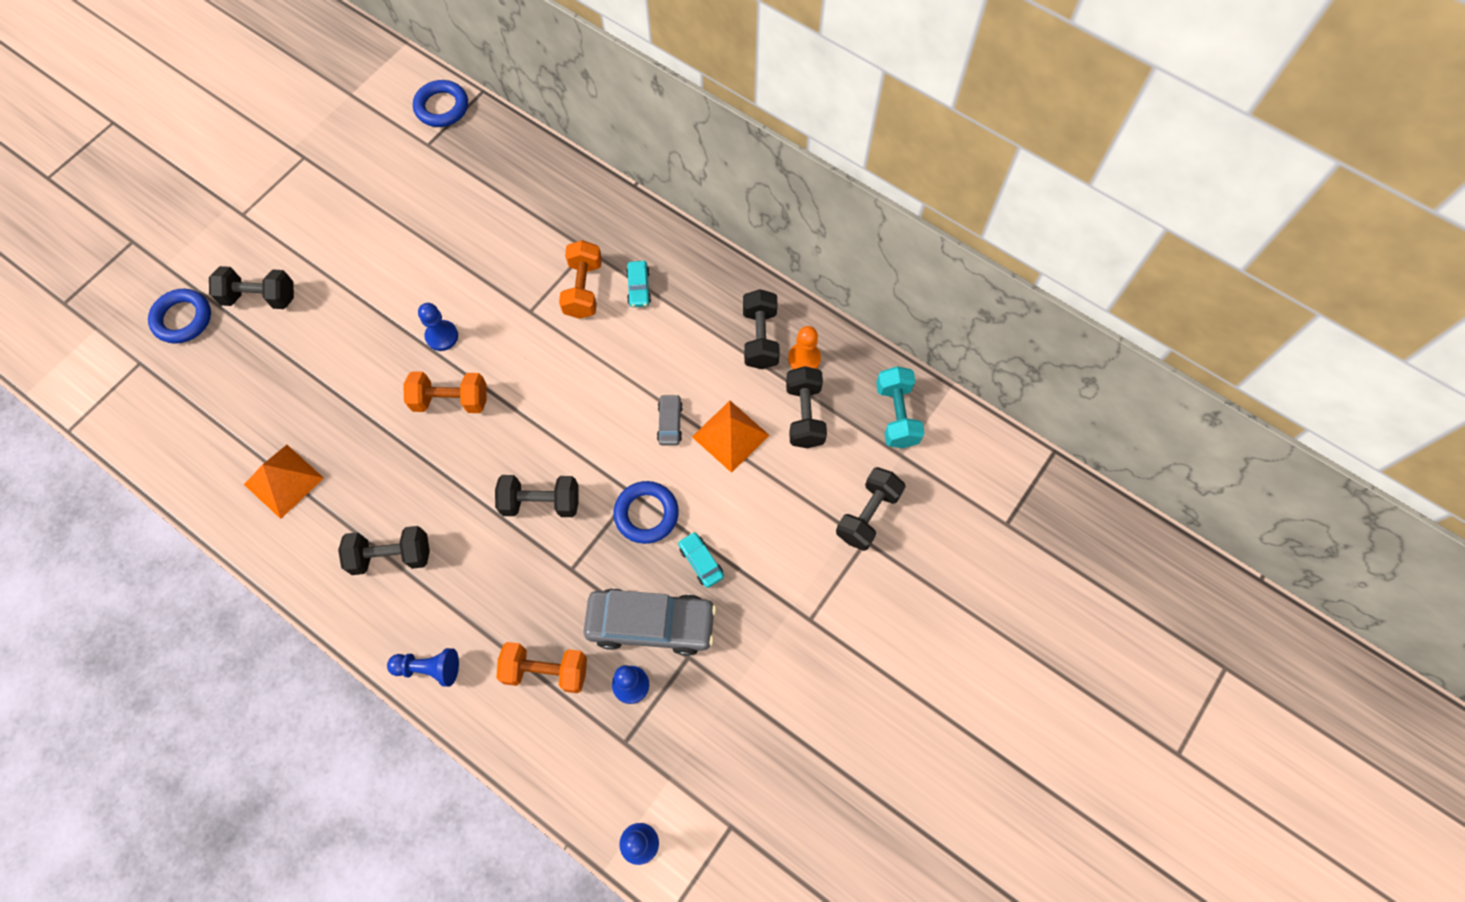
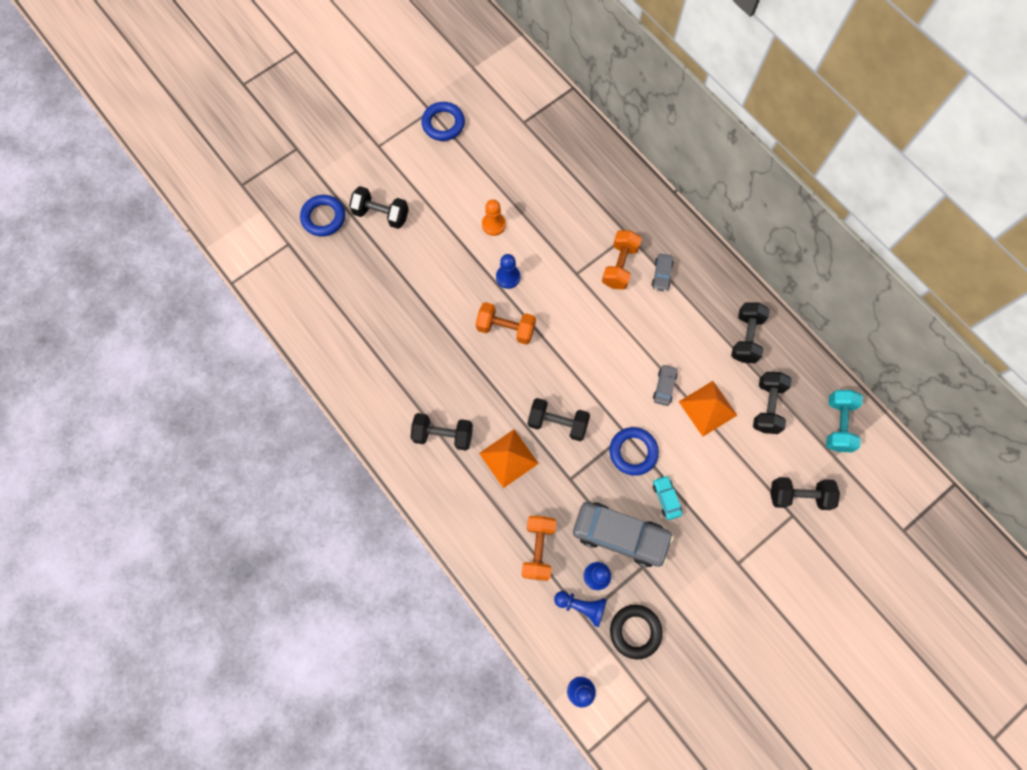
camera: 15 degrees right, 5 degrees up
(284, 481) = (376, 359): orange pyramid -> orange pyramid (508, 458)
(429, 668) = (455, 525): blue pawn -> blue pawn (581, 606)
(442, 107) = (539, 94): blue ring -> blue ring (443, 124)
(546, 671) = (538, 549): orange dumbbell -> orange dumbbell turned 75 degrees clockwise
(638, 287) = (661, 275): turquoise car -> grey car
(695, 743) = (635, 631): none -> black ring
(804, 359) = (776, 362): orange pawn -> orange pawn (493, 224)
(867, 515) = (798, 496): black dumbbell -> black dumbbell turned 45 degrees clockwise

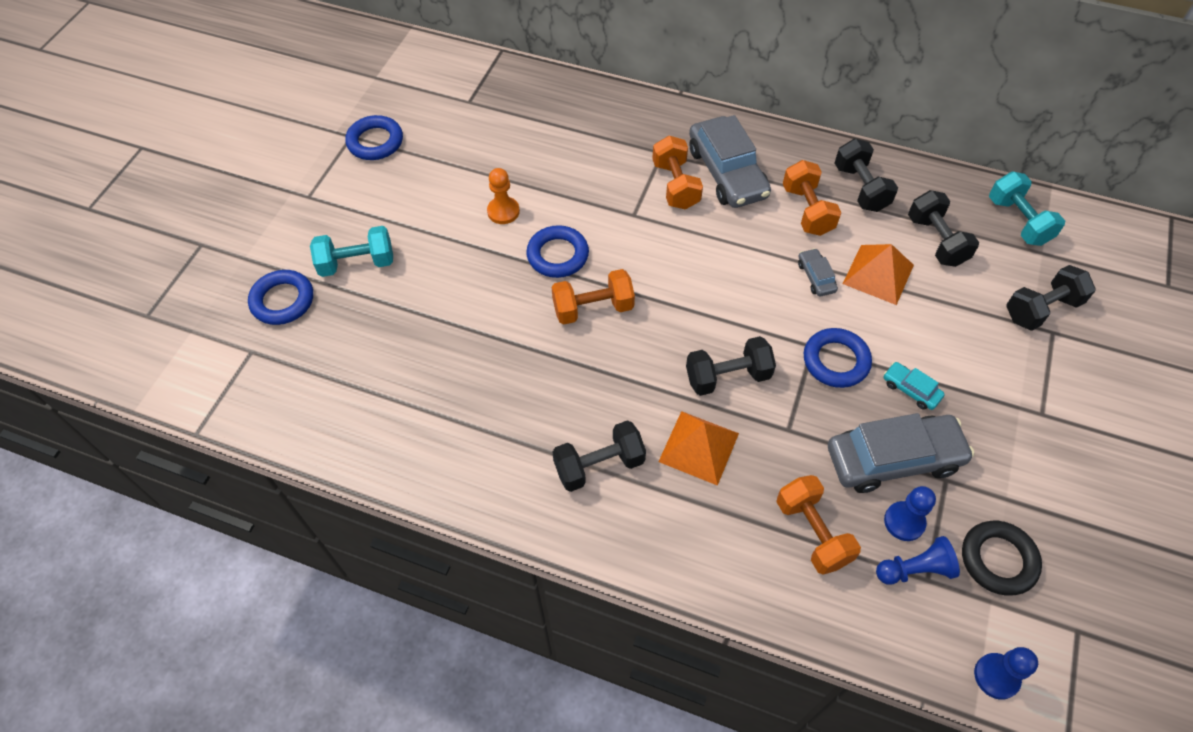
camera: 30 degrees left, 15 degrees down
(381, 214) = (357, 263): black dumbbell -> turquoise dumbbell
(508, 277) = (557, 255): blue pawn -> blue ring
(661, 275) = (727, 173): grey car -> grey car, size x2.20
(695, 334) = (807, 210): none -> orange dumbbell

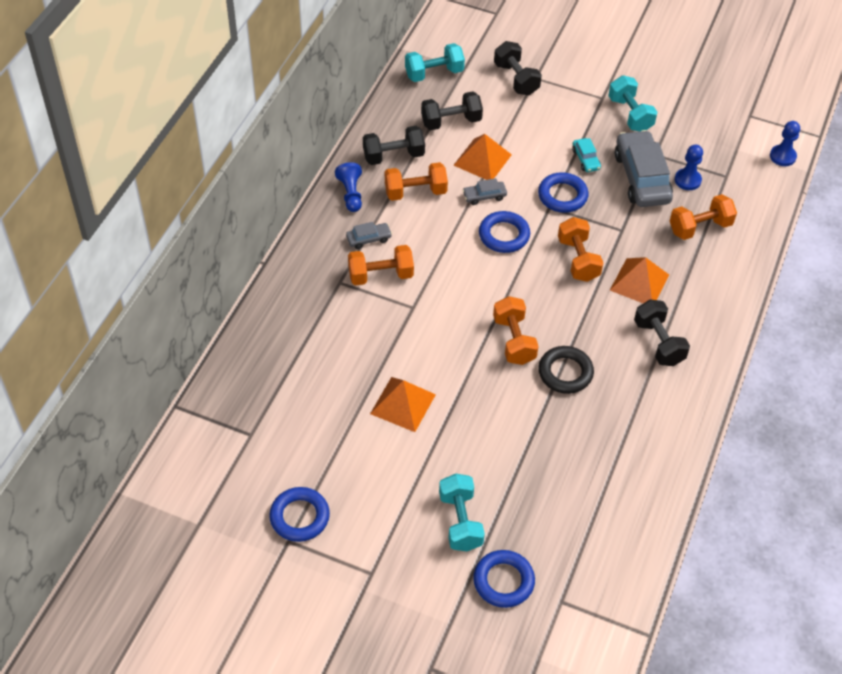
camera: 90 degrees left, 5 degrees down
(503, 211) = (403, 404): orange pawn -> orange pyramid
(557, 255) = (456, 363): blue ring -> blue ring (504, 235)
(727, 173) = (369, 239): grey car -> grey car, size x0.46
(727, 377) = (578, 259): black dumbbell -> orange dumbbell
(911, 389) = (585, 159): turquoise car -> turquoise car turned 60 degrees counterclockwise
(915, 569) = (720, 181): blue pawn -> blue pawn (351, 194)
(998, 560) = (709, 141): black ring -> black ring (565, 373)
(1019, 449) = (630, 114): none -> turquoise dumbbell

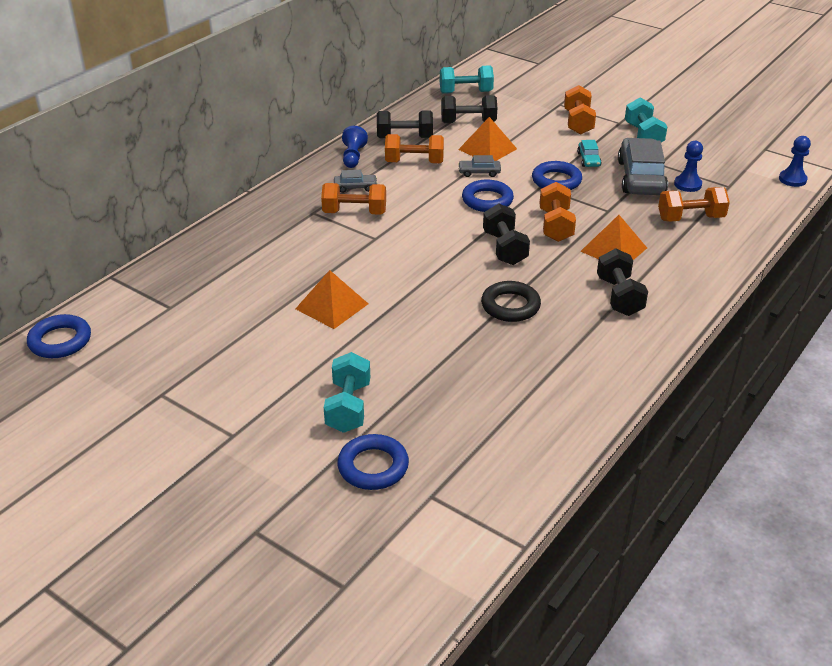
camera: 15 degrees right, 15 degrees down
(299, 517) = (183, 377): blue ring -> blue ring (60, 341)
(514, 340) = (466, 275): orange dumbbell -> orange dumbbell (578, 123)
(516, 79) = (541, 103): black dumbbell -> black dumbbell (504, 248)

